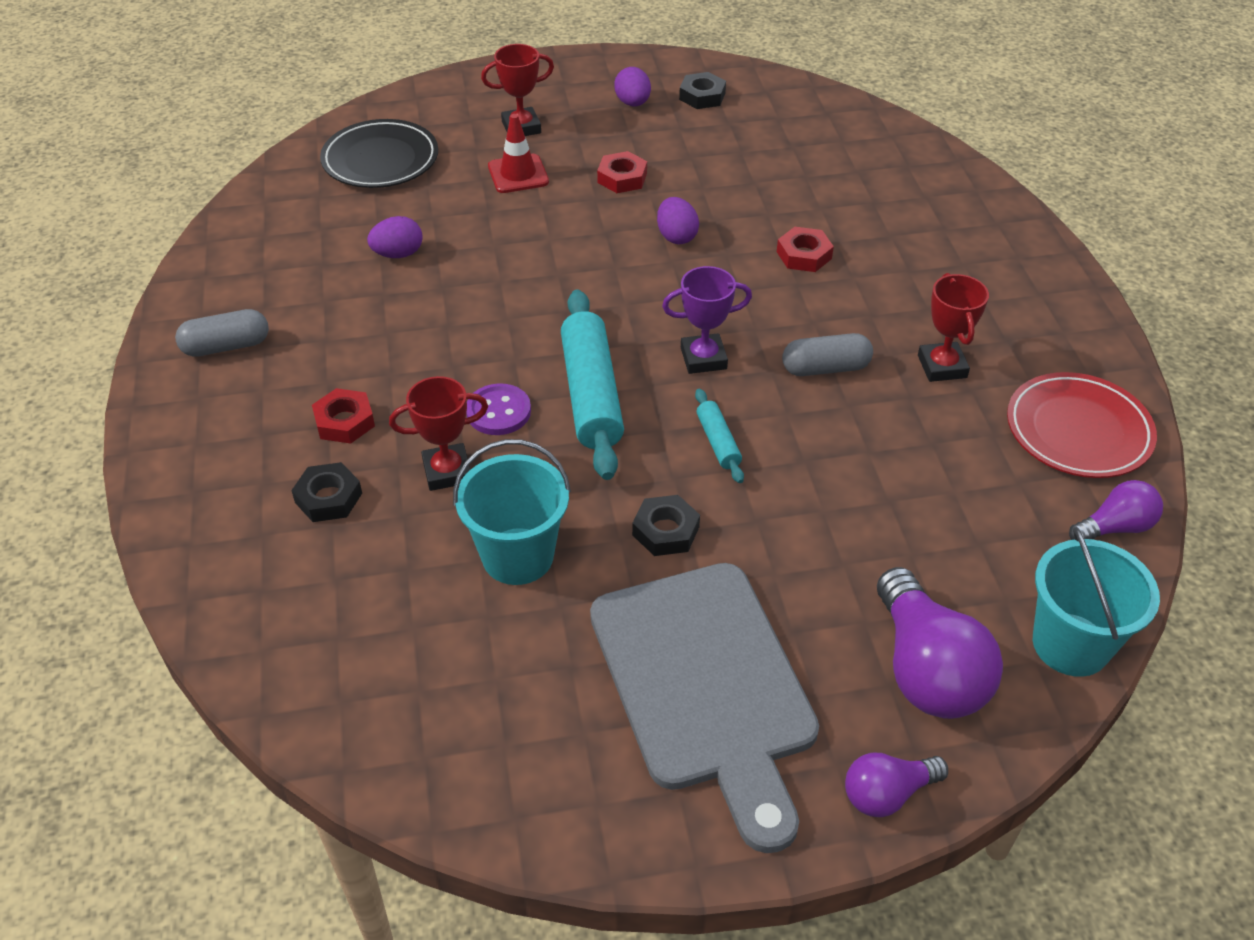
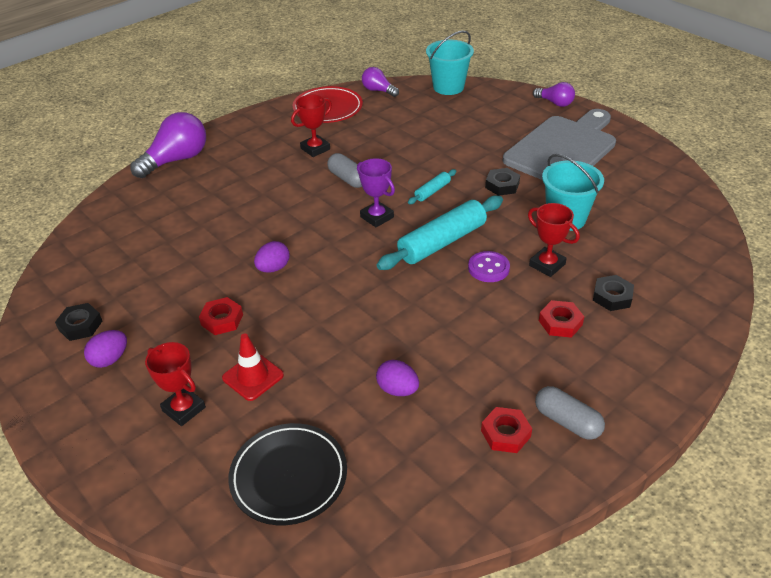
camera: 120 degrees left, 5 degrees down
(804, 255) = (255, 215): red nut -> red nut (505, 433)
(926, 669) = (495, 109): purple light bulb -> purple light bulb (176, 160)

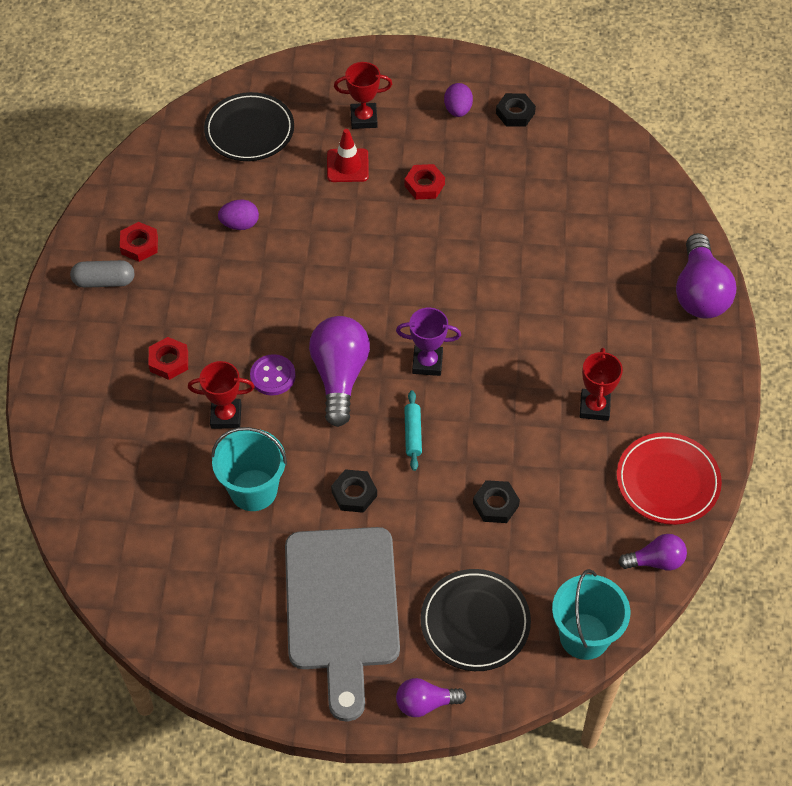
camera: 135 degrees right, 15 degrees up
(273, 268) = (446, 250): purple egg -> none
(348, 179) = (510, 390): grey capsule -> none
(442, 242) = (340, 376): turquoise rolling pin -> purple light bulb
(496, 113) = (475, 622): none -> black plate
(612, 297) = (145, 419): black nut -> black nut (495, 504)

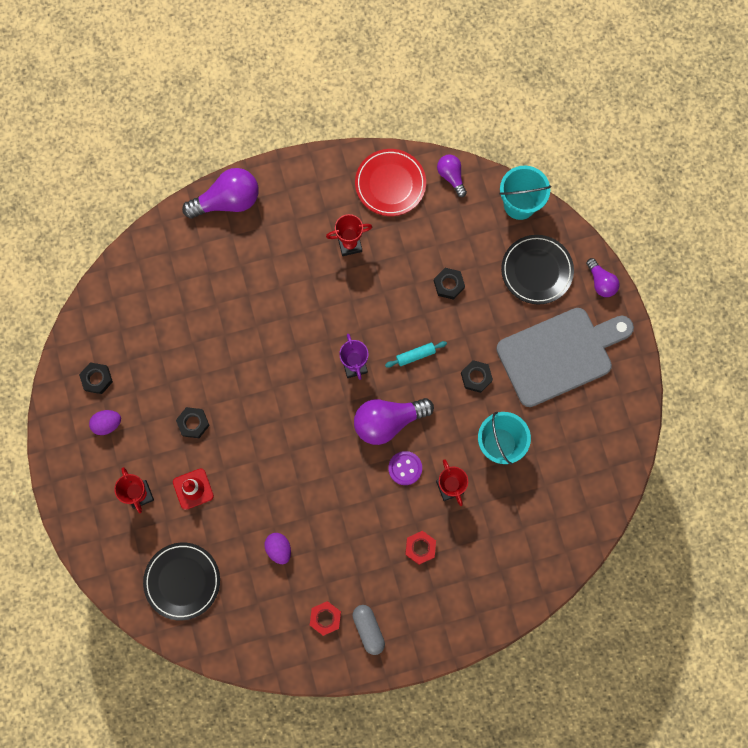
camera: 110 degrees left, 20 degrees up
(424, 185) = (193, 423): red nut -> black nut

